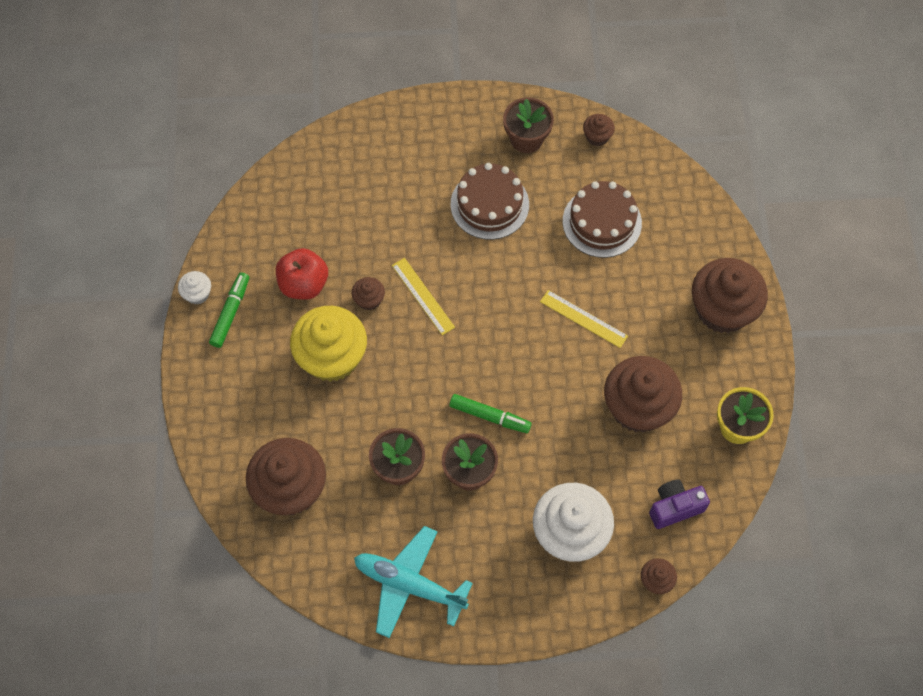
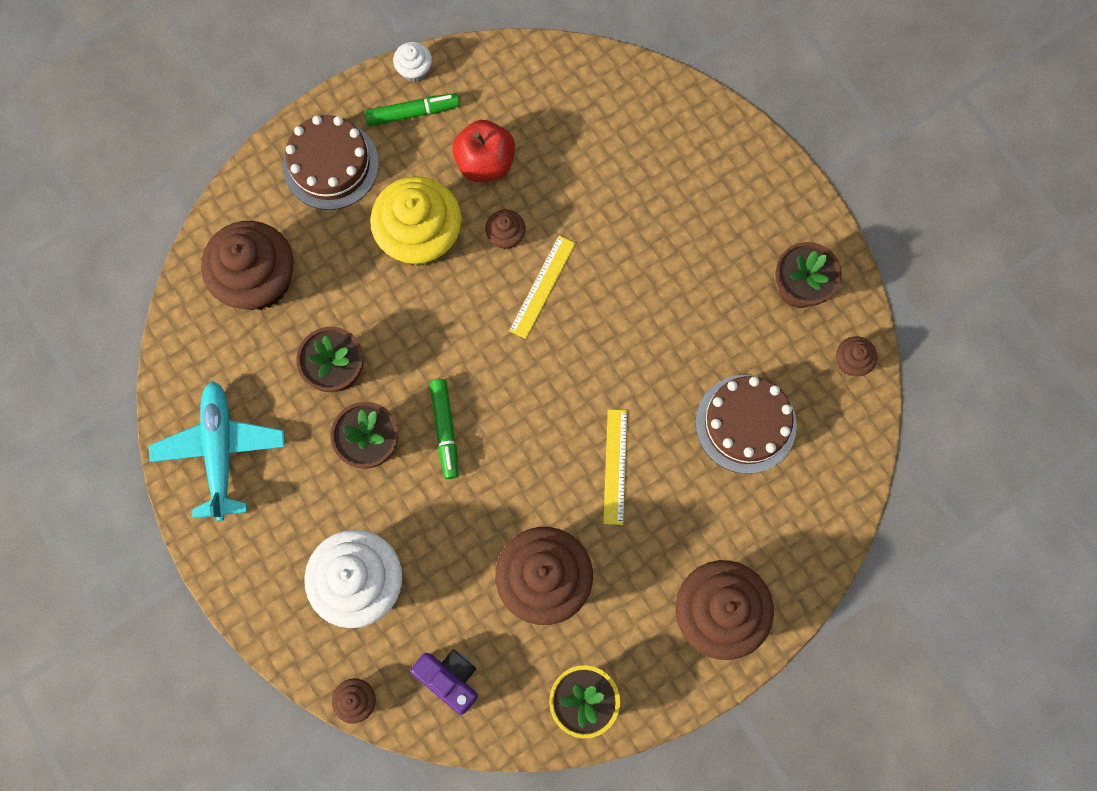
camera: 60 degrees right, 10 degrees up
(489, 204) = (693, 294): brown cake -> brown cake (331, 165)

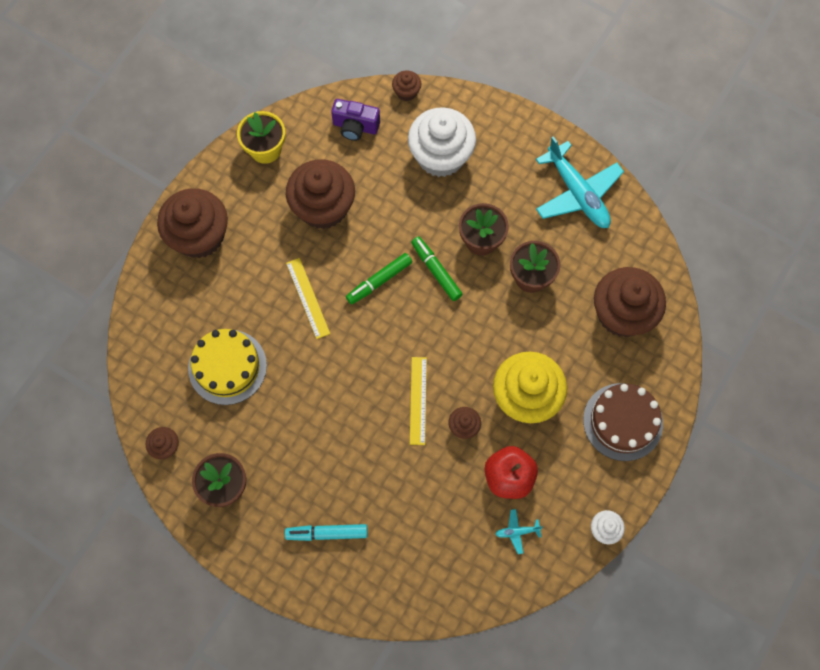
camera: 155 degrees right, 5 degrees down
(412, 113) = (585, 492): green marker -> green marker (379, 281)
(506, 106) = (517, 532): none -> turquoise plane
(707, 191) = (327, 533): none -> turquoise marker
(745, 424) = (227, 367): brown cake -> yellow cake

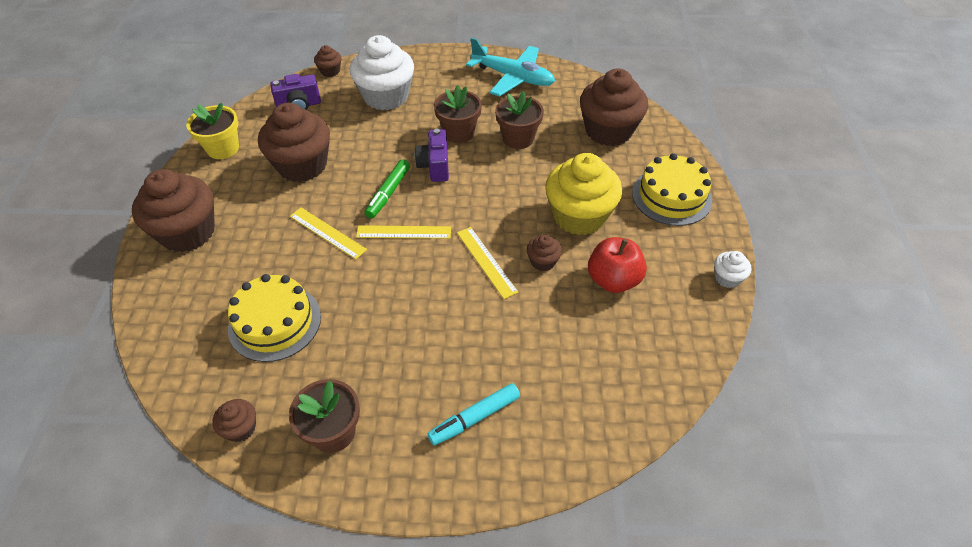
camera: 30 degrees left, 20 degrees down
(369, 332) = (404, 232): none -> yellow ruler
(436, 271) = (435, 166): green marker -> purple camera
(517, 532) = (656, 318): turquoise plane -> none
(622, 421) = (671, 196): brown cake -> yellow cake

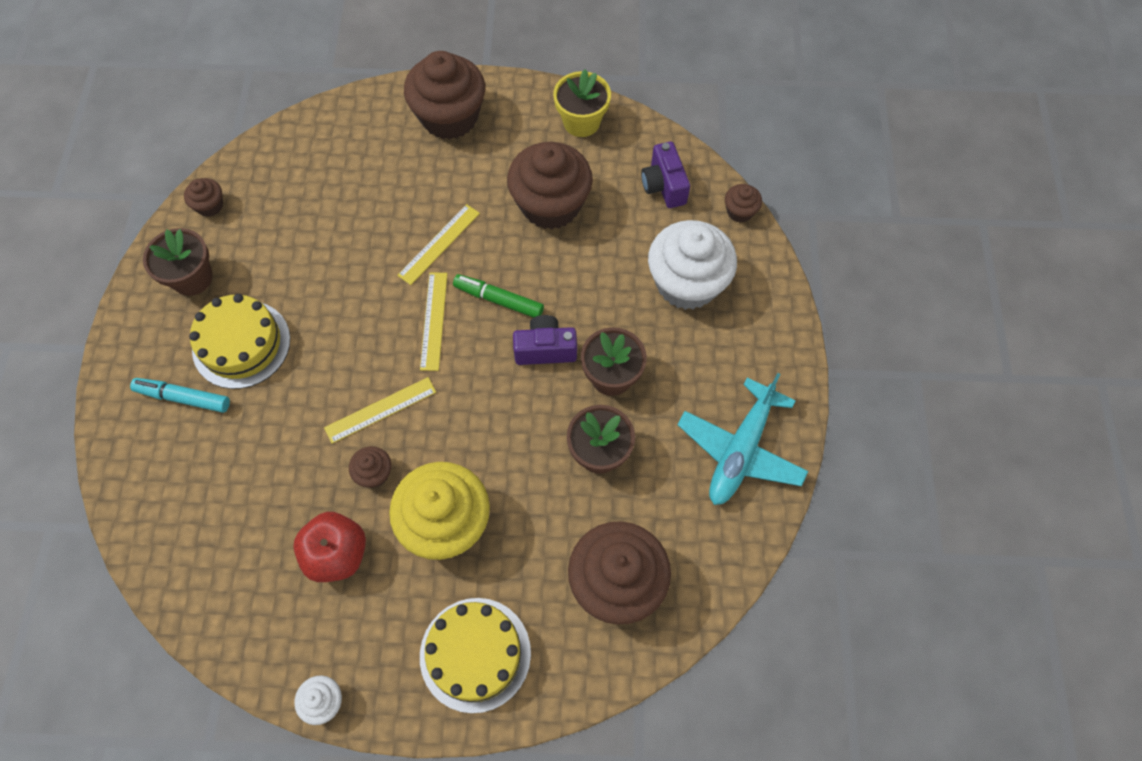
camera: 90 degrees right, 15 degrees up
(275, 322) = (322, 213): yellow cake -> yellow cake (241, 344)
(474, 418) = (183, 398): turquoise marker -> turquoise marker turned 45 degrees counterclockwise

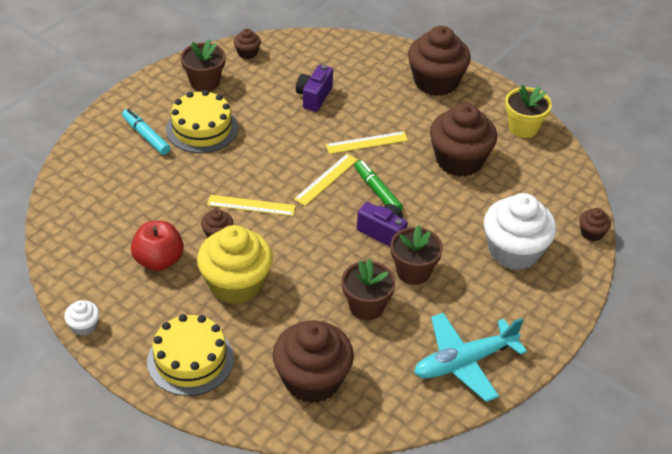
camera: 35 degrees right, 20 degrees down
(664, 186) = (549, 190): purple camera -> purple camera (314, 97)

